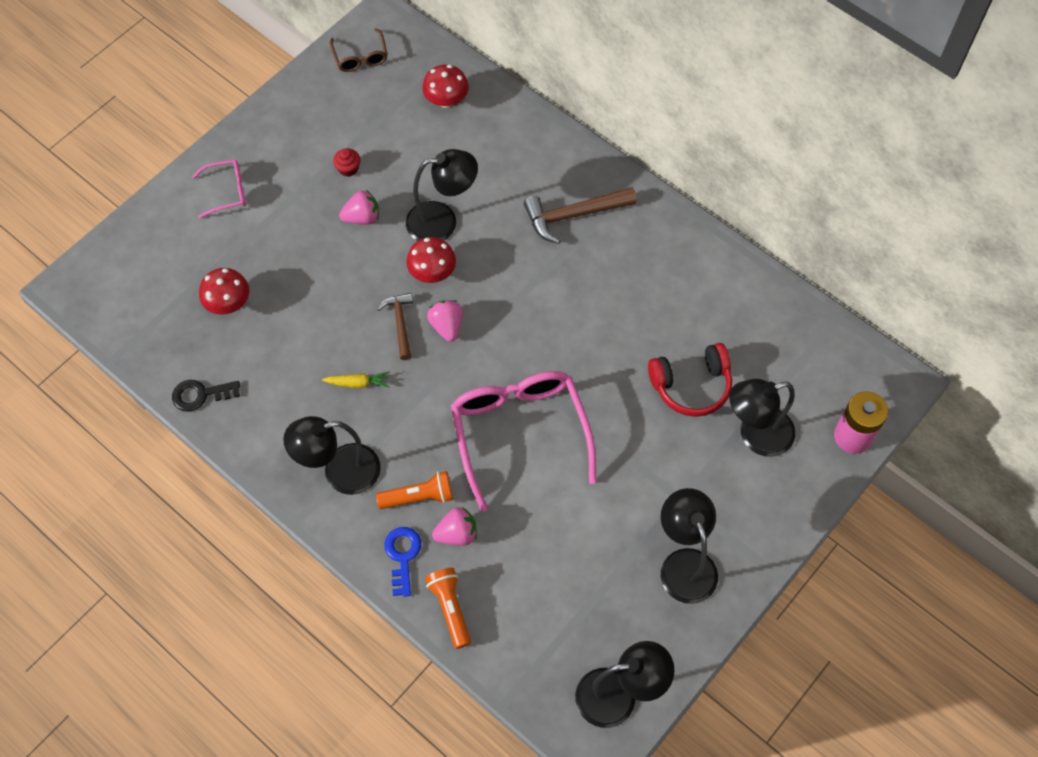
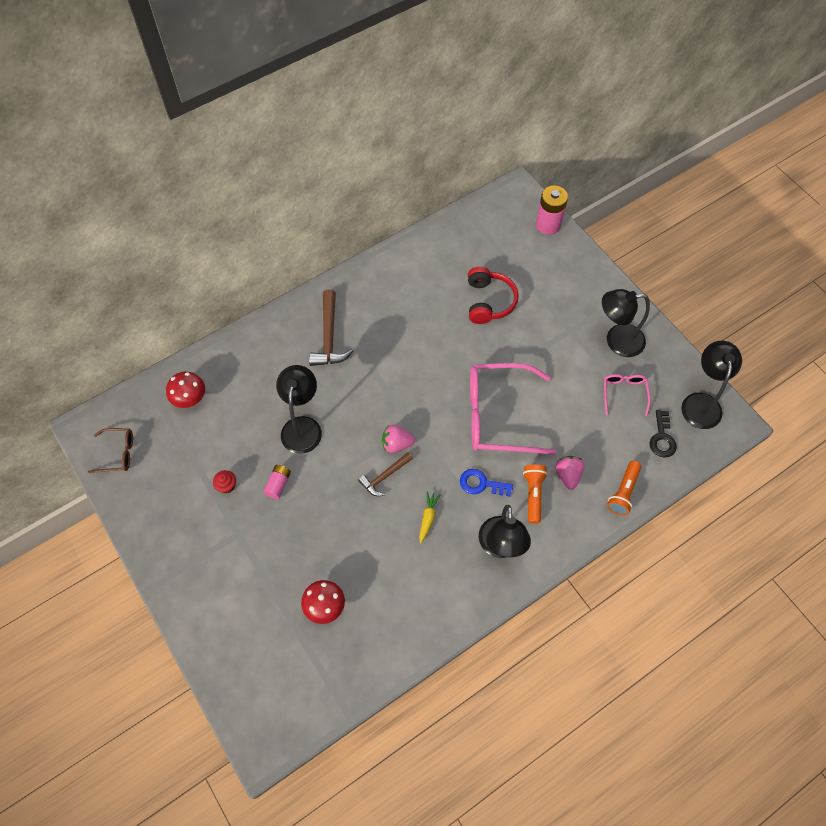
camera: 75 degrees left, 0 degrees up
(200, 395) = (405, 644): black key -> black key (662, 438)
(227, 191) = (212, 588): pink glasses -> pink glasses (624, 393)
(362, 218) = (278, 484): pink strawberry -> pink battery
(400, 324) = (384, 476): brown hammer -> brown hammer turned 45 degrees counterclockwise
(402, 556) = (577, 516): blue key -> blue key (481, 484)
(432, 272) = (346, 444): red mushroom -> none
(450, 608) = (623, 492): orange flashlight -> orange flashlight turned 60 degrees counterclockwise
(755, 435) = (535, 276): black lamp -> none

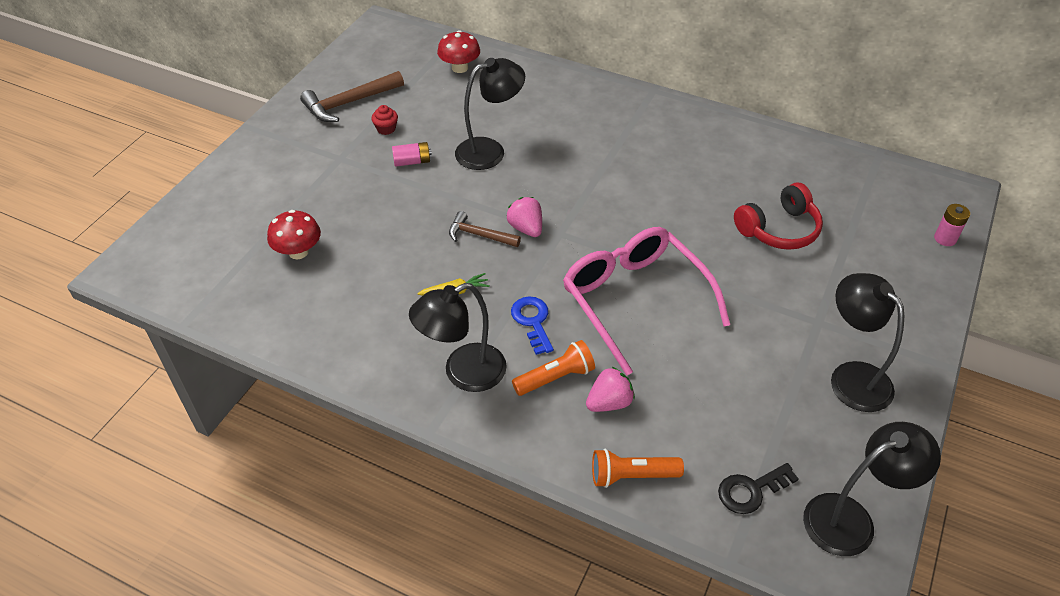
camera: 60 degrees right, 15 degrees down
(118, 453) = (371, 52): brown glasses -> none
(329, 337) = (609, 126): brown hammer -> brown hammer (349, 103)
(548, 225) = (945, 238): pink battery -> pink battery, size x0.58
(624, 393) = (780, 417): pink glasses -> none

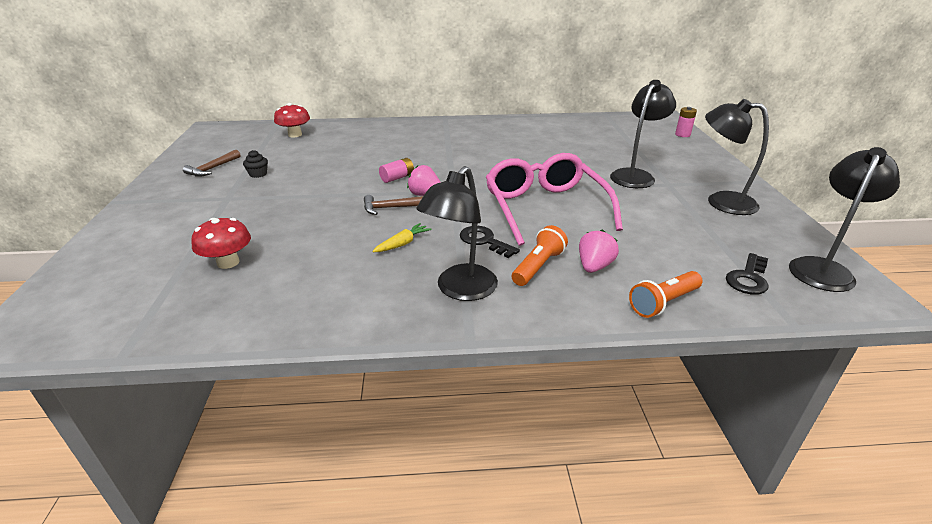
camera: 30 degrees left, 15 degrees down
(349, 103) = (212, 168): brown hammer -> brown hammer, size x0.63
(386, 129) = (258, 174): red cupcake -> black cupcake
(412, 161) = (296, 185): pink battery -> pink battery (397, 178)
(490, 151) = (357, 166): black lamp -> black lamp (635, 175)
(532, 321) = (484, 241): blue key -> black key
(634, 300) = (545, 207): pink glasses -> pink glasses turned 45 degrees clockwise
(779, 229) = (592, 153): red headphones -> none

